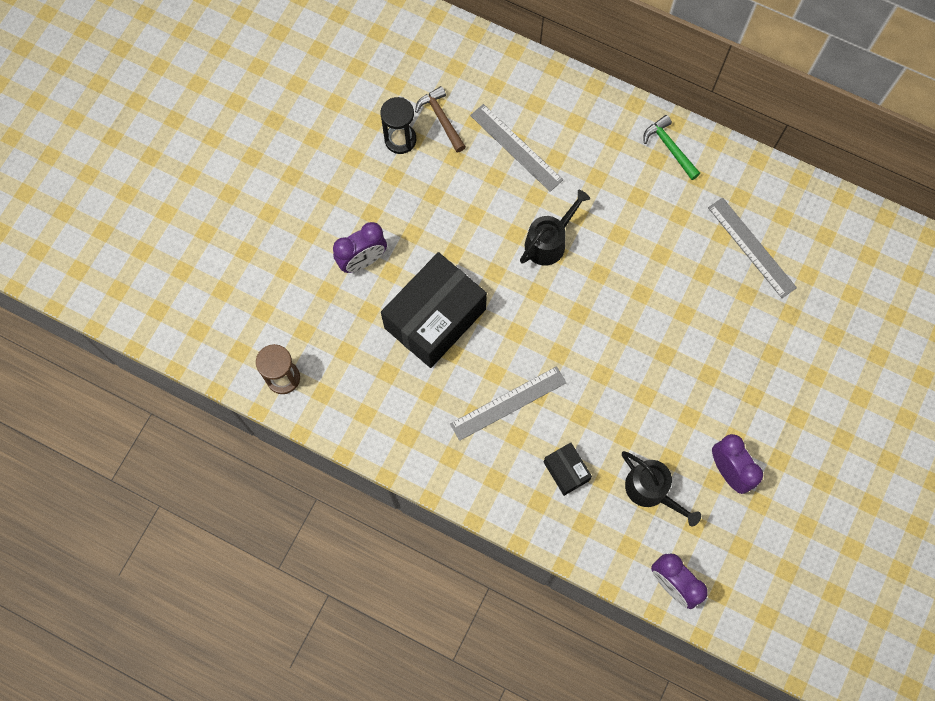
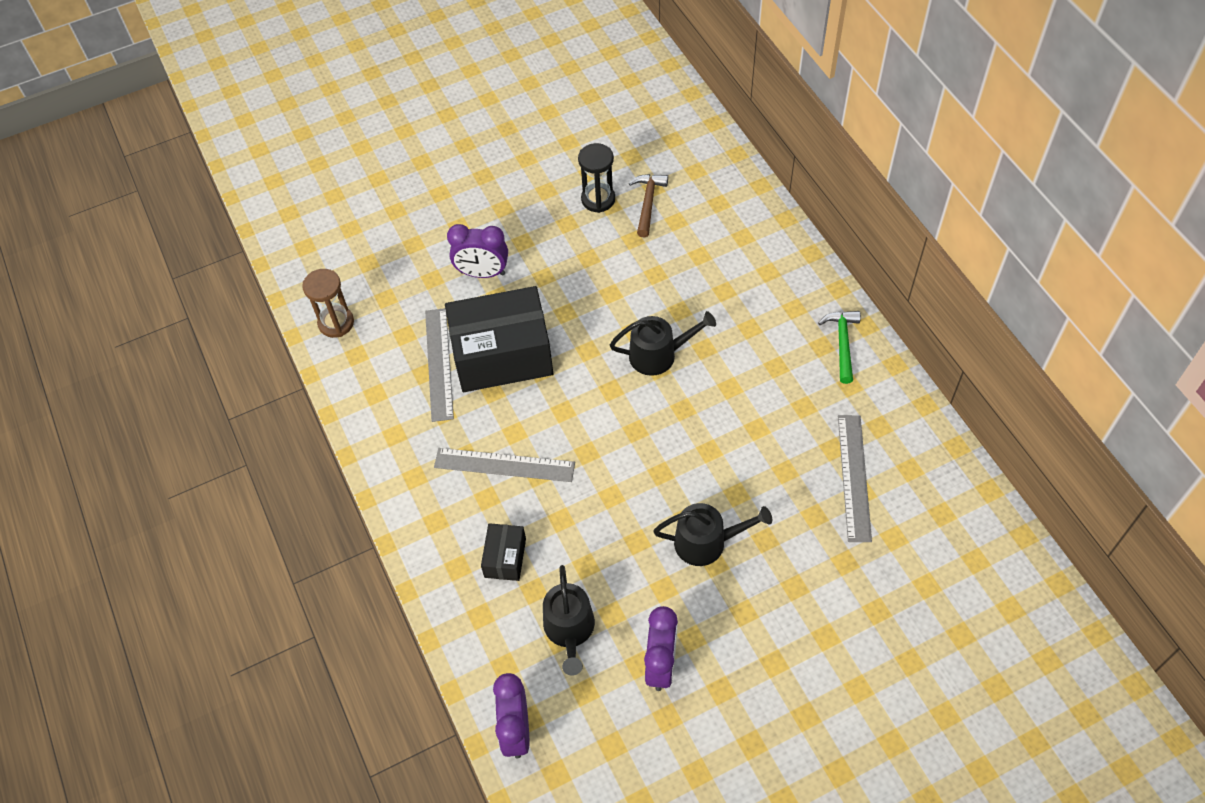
camera: 40 degrees right, 15 degrees down
(516, 147) = (695, 262): grey ruler -> grey ruler (438, 364)
(692, 363) = (706, 542): none -> black watering can

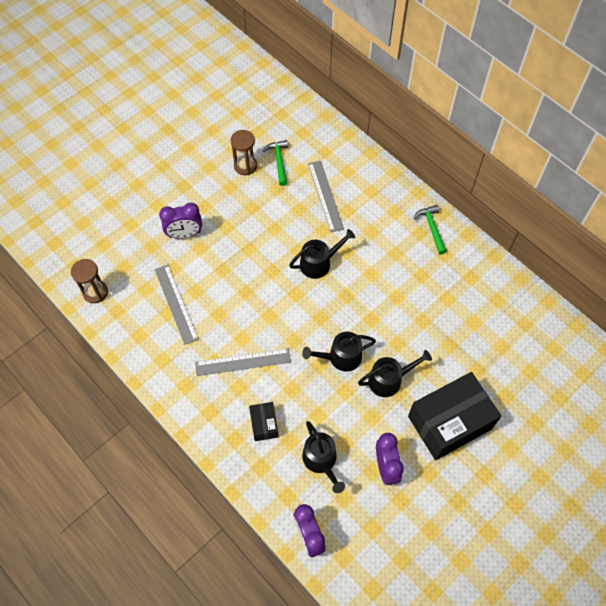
camera: 20 degrees left, 5 degrees up
(502, 355) = (217, 287): black box -> black box (449, 422)
(598, 199) = (245, 166): black hourglass -> brown hourglass
(646, 493) = (341, 357): none -> black watering can
(648, 203) = (279, 161): brown hammer -> green hammer
(854, 477) = (466, 314): grey ruler -> grey ruler (325, 195)

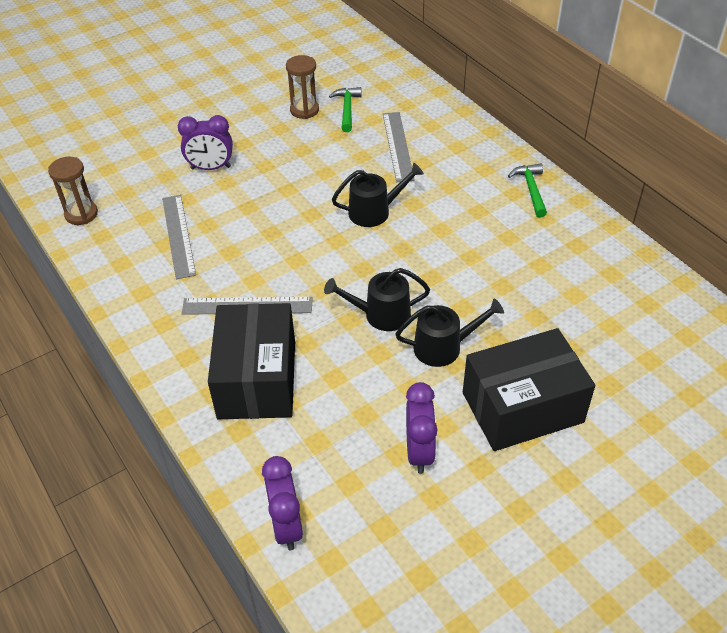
camera: 10 degrees right, 15 degrees down
(264, 424) = (257, 379): black box -> black box, size x2.17
(321, 460) = (327, 432): black watering can -> none

